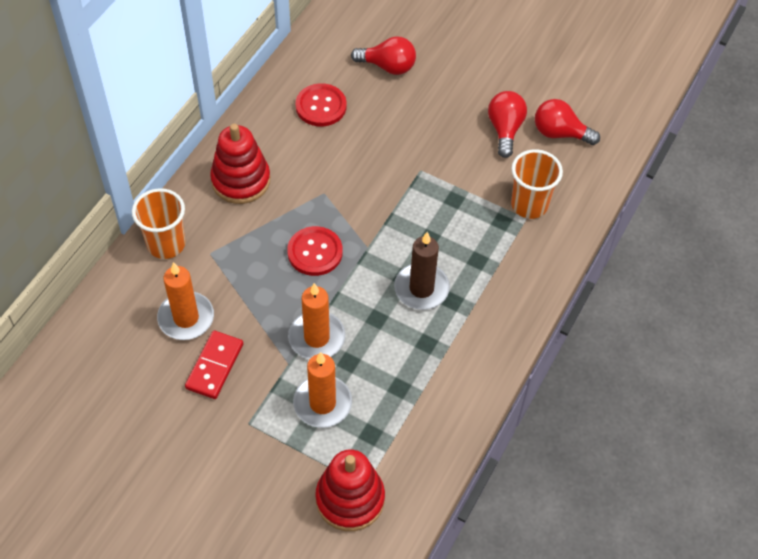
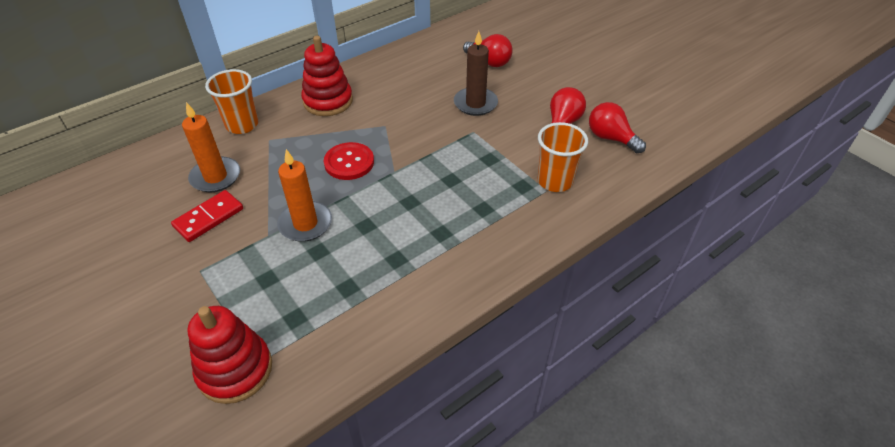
camera: 25 degrees right, 10 degrees down
(321, 106) = (421, 72): red button -> none
(322, 403) = (272, 277): orange candle -> none
(421, 288) = (420, 215): brown candle -> brown candle (475, 103)

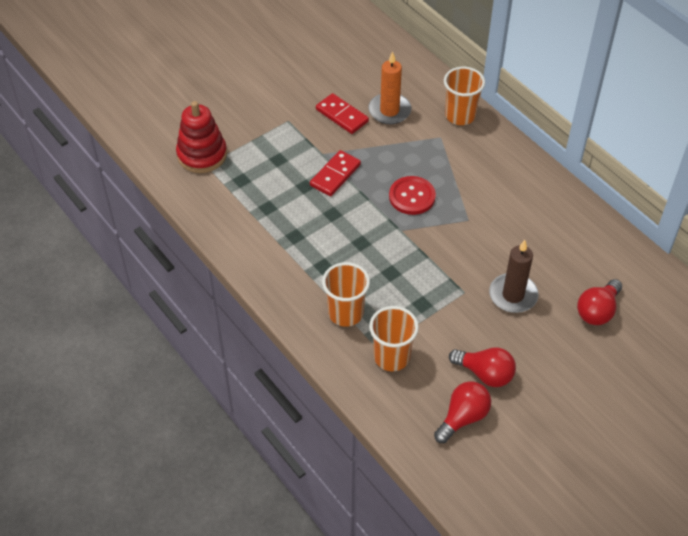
camera: 90 degrees right, 5 degrees up
(305, 224) = (335, 175): orange candle -> red domino
(328, 101) = (503, 172): red stacking toy -> none
(505, 214) = (345, 313): none -> orange cup

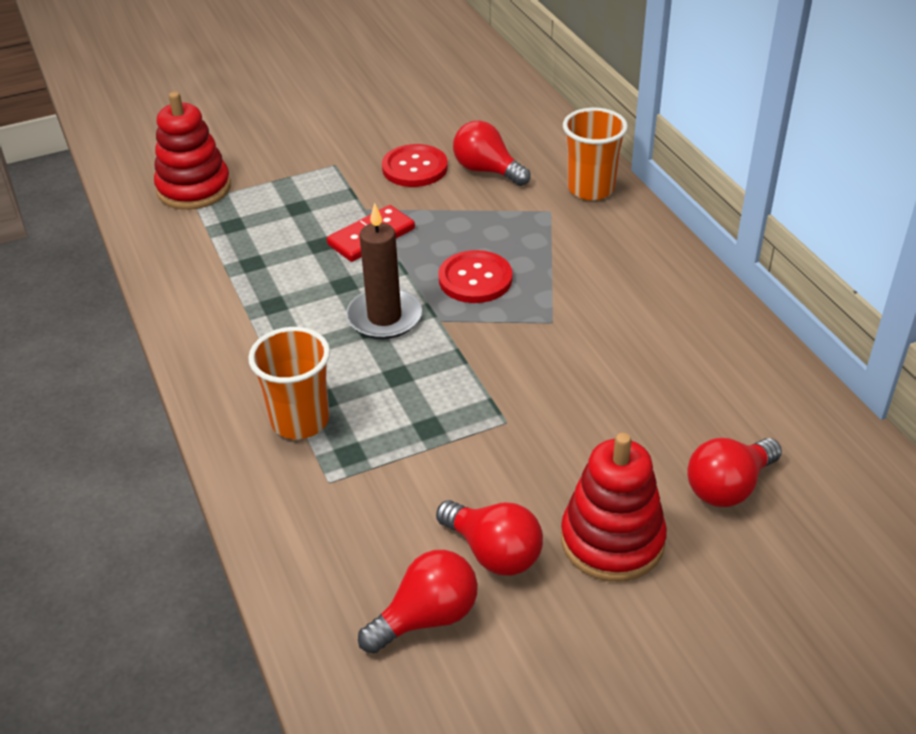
camera: 15 degrees right, 10 degrees down
(342, 115) = (414, 168): red domino -> red button
(389, 111) = (487, 170): orange candle -> red light bulb
(391, 357) = (345, 498): orange cup -> none
(513, 295) = (587, 439): brown candle -> brown candle (384, 317)
(545, 355) = (612, 540): none -> red stacking toy

